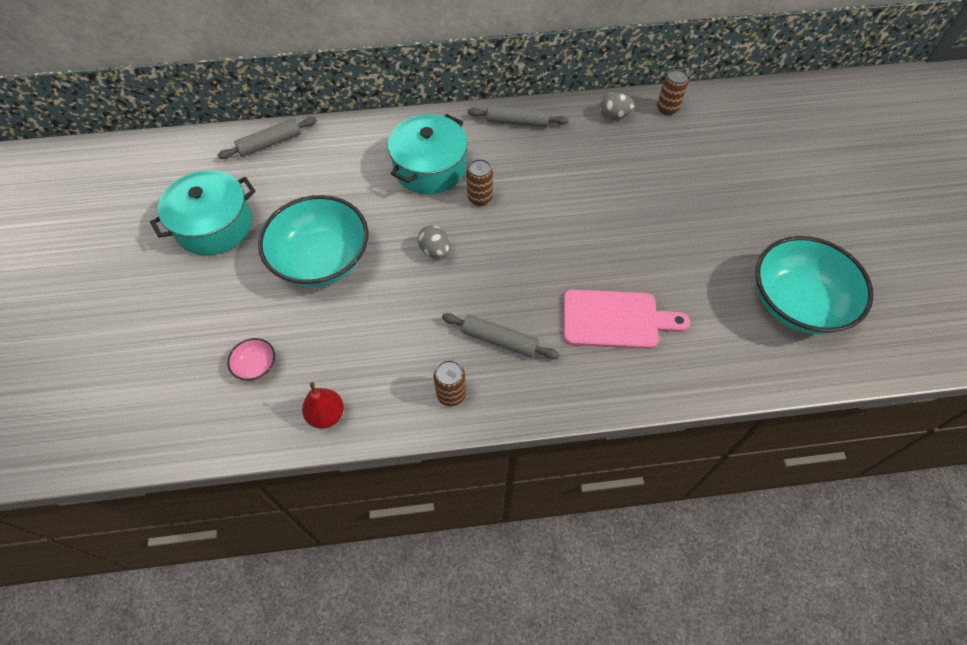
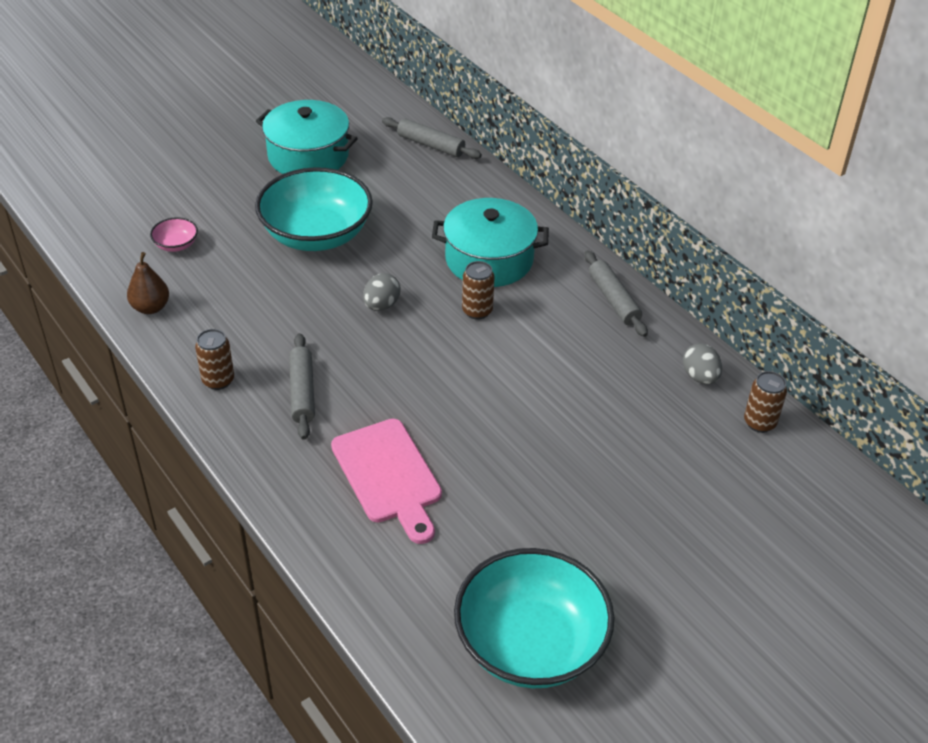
camera: 60 degrees right, 15 degrees down
(326, 415) = (151, 307): red pear -> brown pear

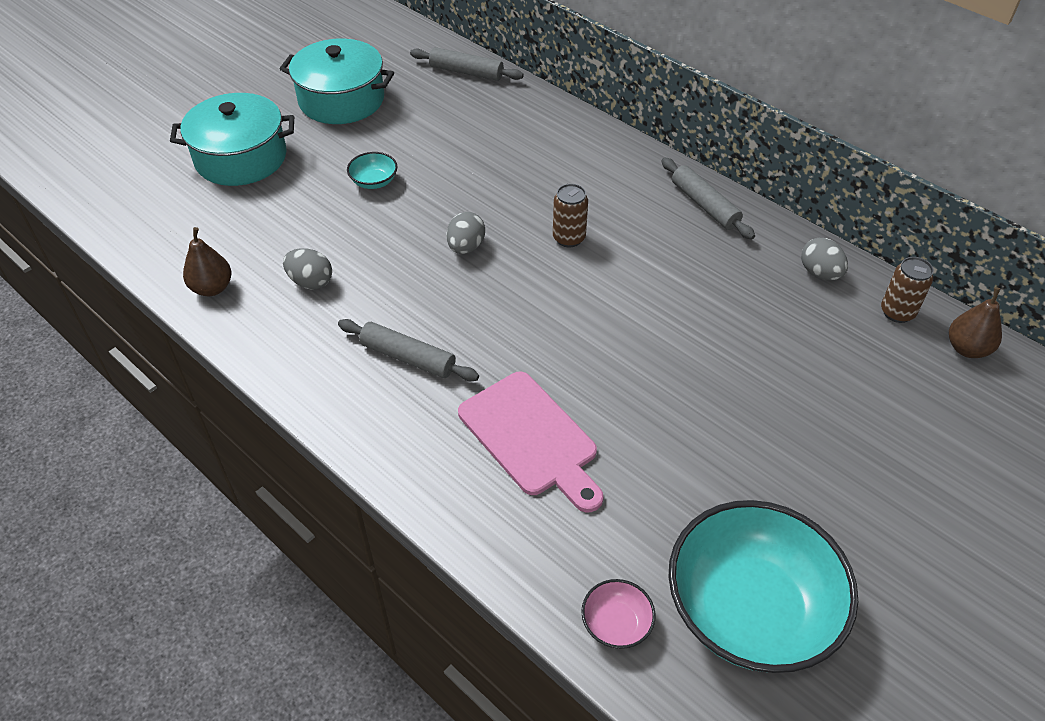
camera: 10 degrees left, 5 degrees up
(176, 245) = (223, 214): pink bowl -> pink bowl (616, 624)
(218, 380) = (310, 359): brown can -> none
(236, 315) = (311, 282): none -> grey egg
(302, 392) = (408, 357): grey rolling pin -> grey rolling pin turned 45 degrees counterclockwise
(316, 235) = (374, 181): turquoise bowl -> turquoise bowl, size x0.40
(489, 259) = (563, 182): turquoise pot -> turquoise pot (241, 158)
(813, 464) = (967, 349): none -> brown pear

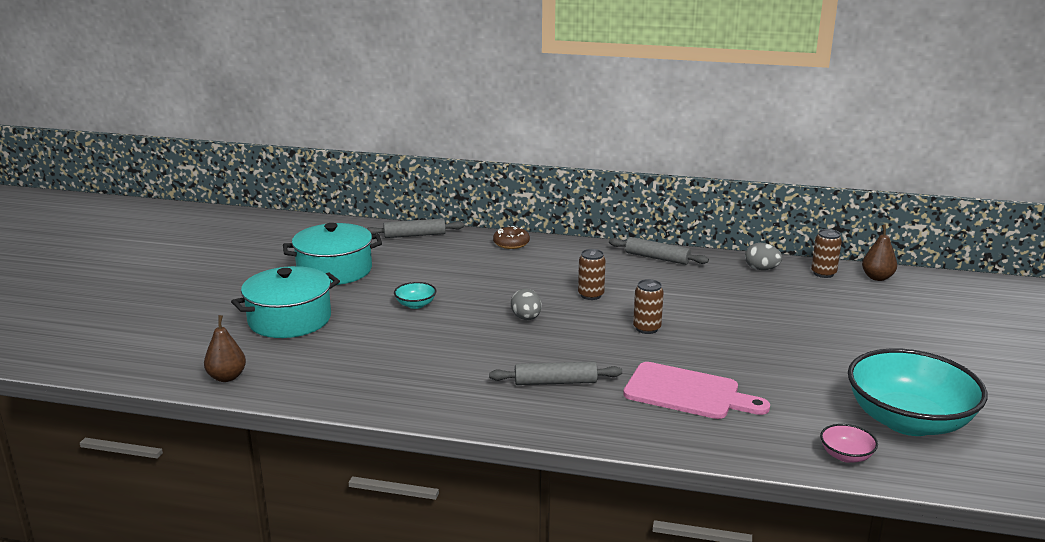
camera: 30 degrees left, 25 degrees down
(212, 288) = (357, 393): brown pear -> brown pear (227, 377)
(311, 282) = (433, 367): grey egg -> none
(557, 121) = (511, 243): none -> brown donut
(582, 317) = (647, 328): none -> brown can

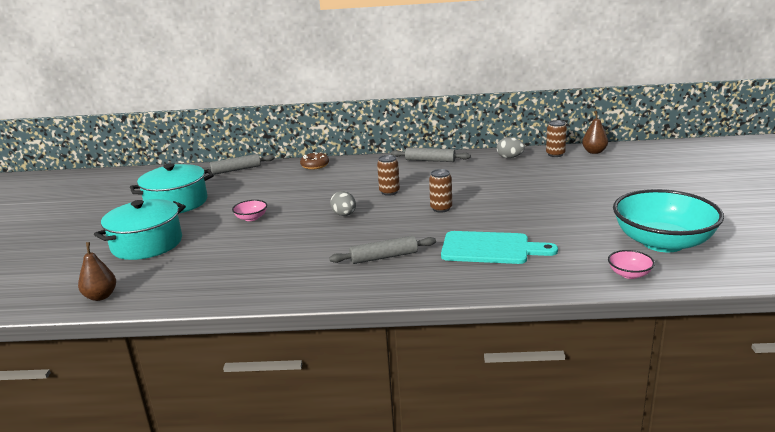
camera: 10 degrees left, 0 degrees up
(415, 304) = (251, 218): turquoise bowl -> pink bowl
(687, 392) = (490, 248): pink cutting board -> turquoise cutting board

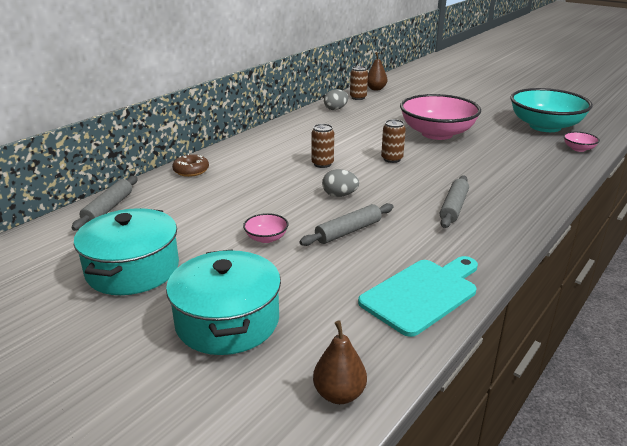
camera: 55 degrees left, 5 degrees up
(430, 160) = (285, 130): grey rolling pin -> grey rolling pin (348, 231)
(490, 248) = (490, 169): turquoise cutting board -> turquoise cutting board (422, 294)
(533, 206) = (437, 134): none -> pink bowl

